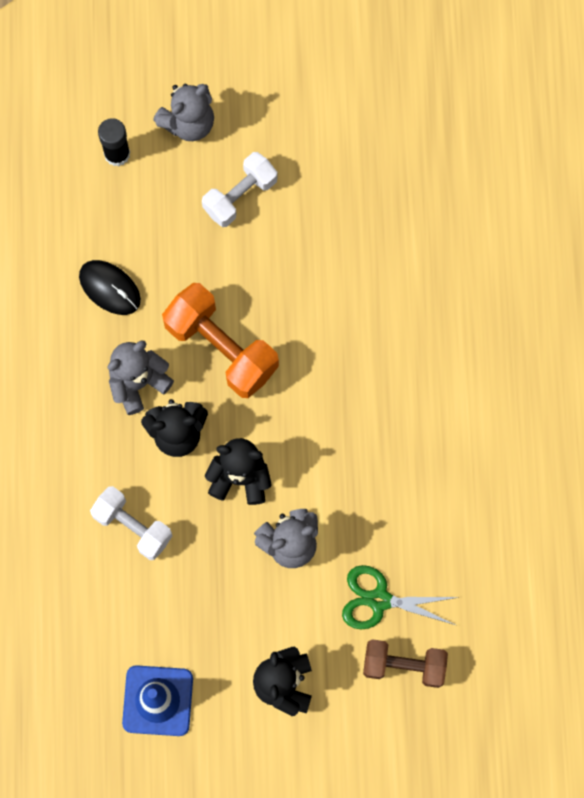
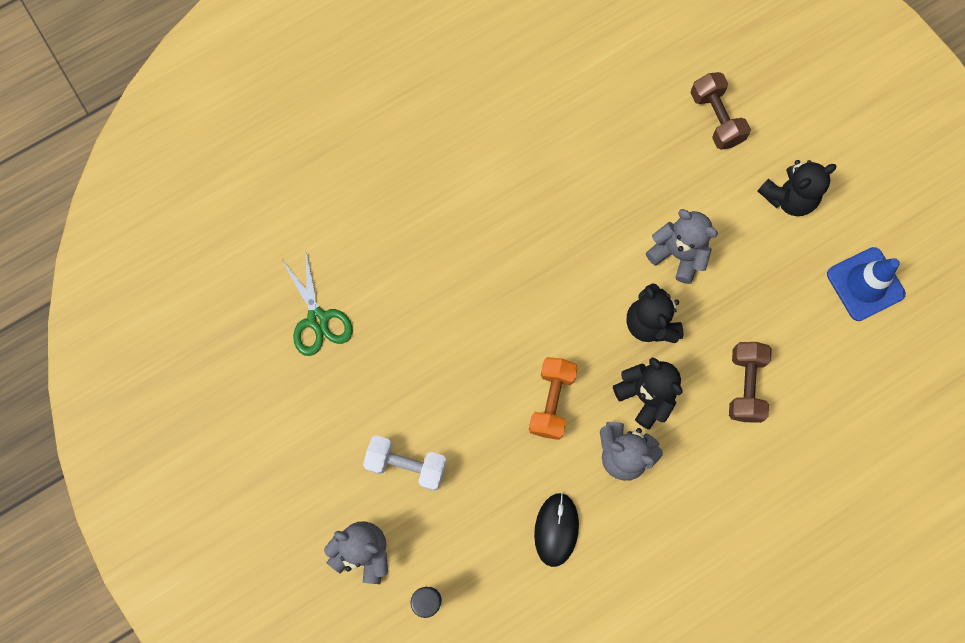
camera: 120 degrees left, 0 degrees up
(132, 526) = (745, 385): white dumbbell -> brown dumbbell
(221, 348) = (551, 401): orange dumbbell -> orange dumbbell, size x0.67
(379, 600) = (678, 162): green scissors -> green scissors (317, 319)

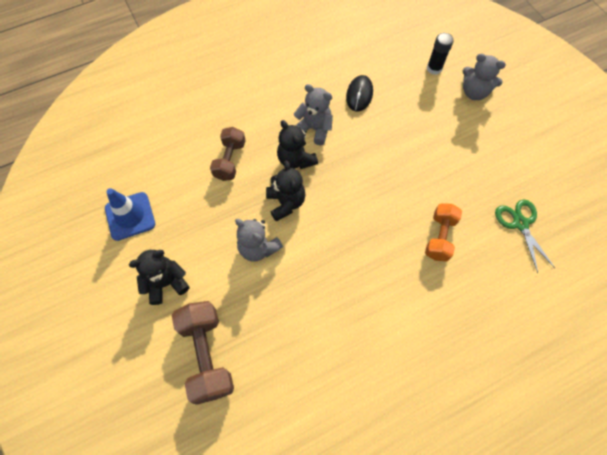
camera: 175 degrees left, 10 degrees down
(406, 465) = (451, 133): white dumbbell -> none
(551, 401) = (357, 161): orange dumbbell -> orange dumbbell (439, 237)
(716, 118) = (207, 355): brown dumbbell -> brown dumbbell, size x1.50

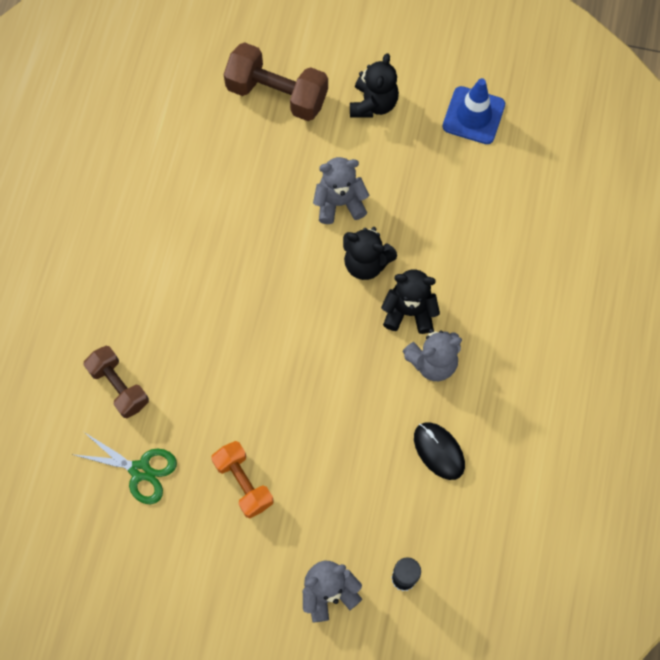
camera: 130 degrees right, 5 degrees up
(230, 160) = (464, 246): brown dumbbell -> brown dumbbell (119, 386)
(439, 237) = (200, 376): orange dumbbell -> orange dumbbell (243, 483)

